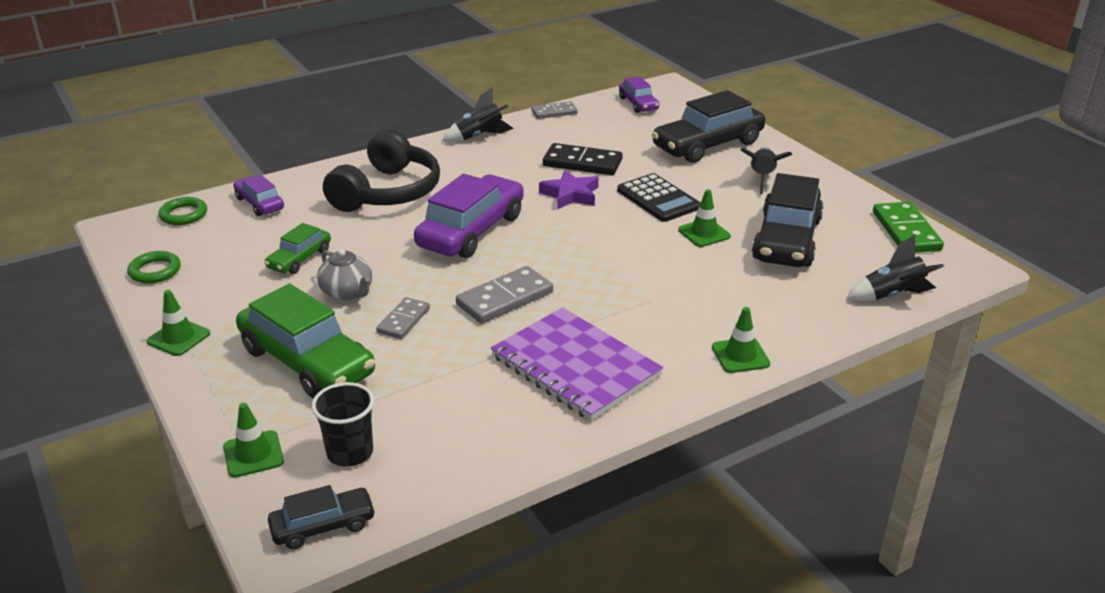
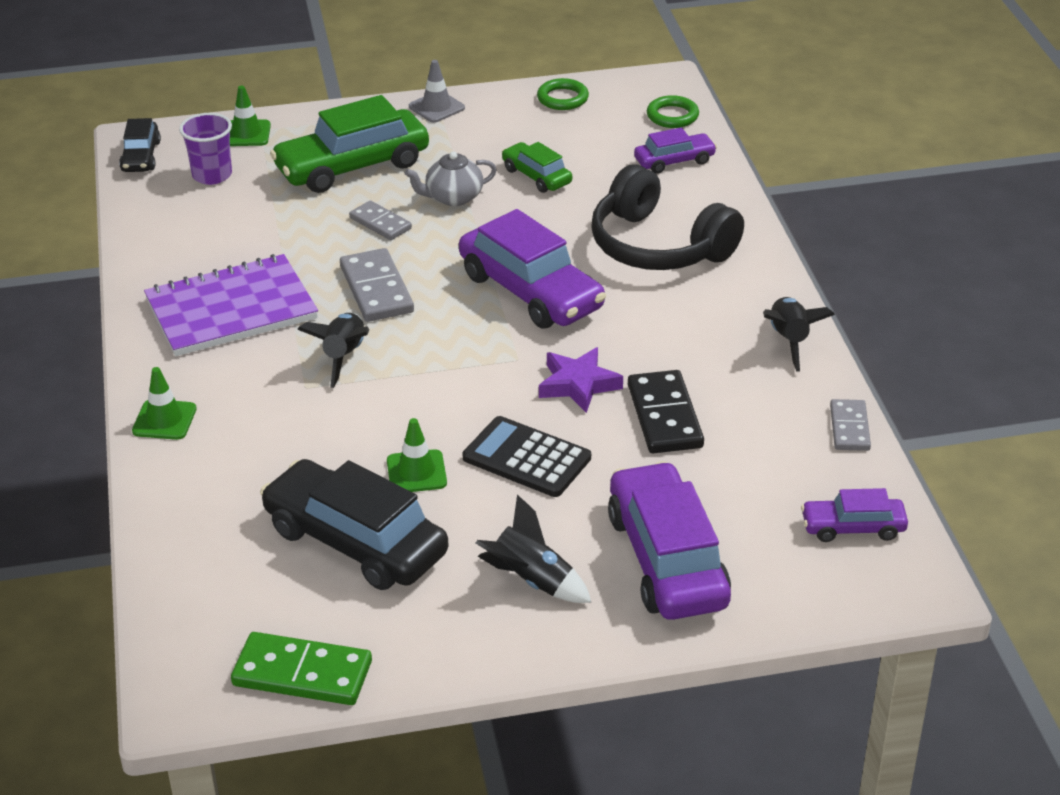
camera: 110 degrees right, 5 degrees up
(178, 338) = (436, 107): green traffic cone -> grey traffic cone
(350, 453) = (212, 175): black cup -> purple cup
(582, 163) = (665, 416): black domino -> black domino turned 45 degrees counterclockwise
(658, 199) = (526, 458): black calculator -> black calculator turned 45 degrees clockwise
(707, 145) = (667, 559): black car -> purple car
(892, 295) = (176, 586): black rocket -> black rocket (344, 357)

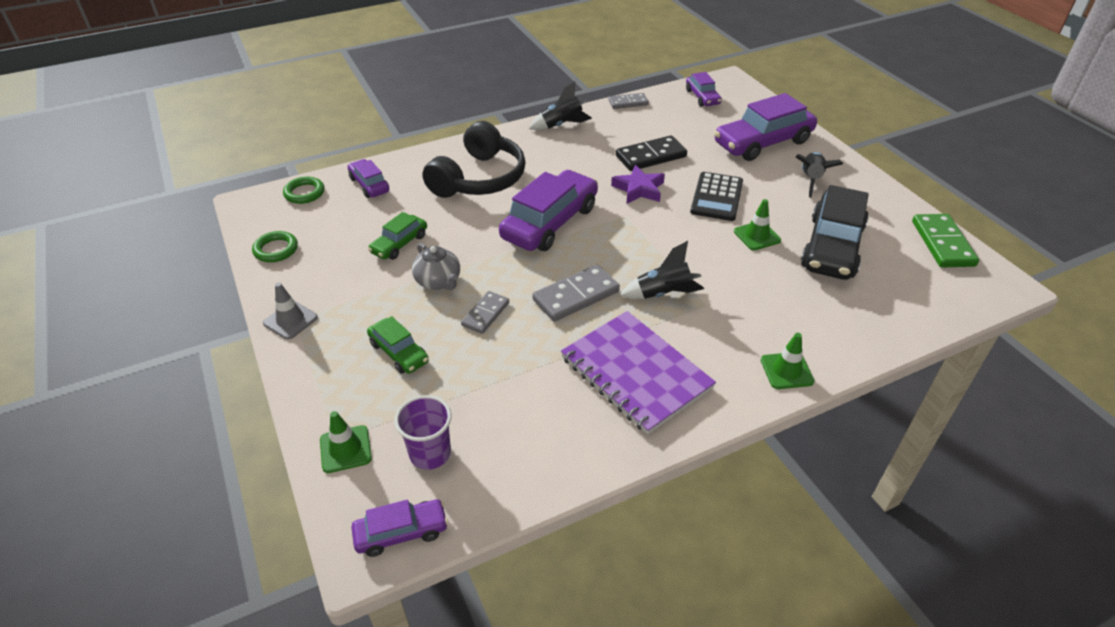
camera: 105 degrees left, 5 degrees up
(141, 156) = (401, 532): black car -> purple car
(352, 166) = (399, 352): green car -> green car, size x0.52

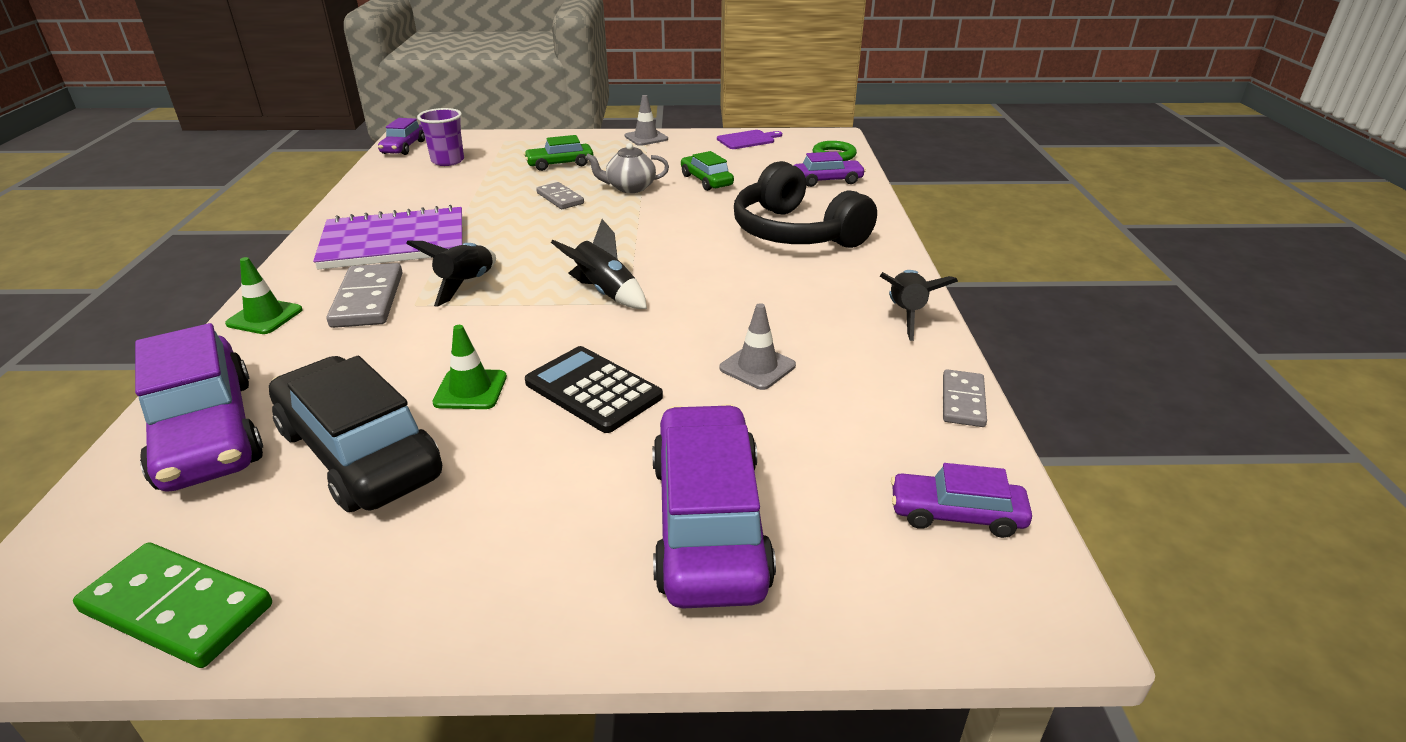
camera: 115 degrees right, 10 degrees down
(276, 249) = (747, 140): green ring -> purple cutting board
(345, 449) = (492, 141): green traffic cone -> none
(550, 222) = (665, 253): purple car -> purple car (206, 432)
(576, 296) = (528, 240): grey domino -> grey domino (368, 300)
(639, 189) = (677, 329): purple star -> none
(650, 156) = (757, 367): black domino -> grey traffic cone
(811, 180) = (532, 526): black rocket -> black rocket (605, 293)

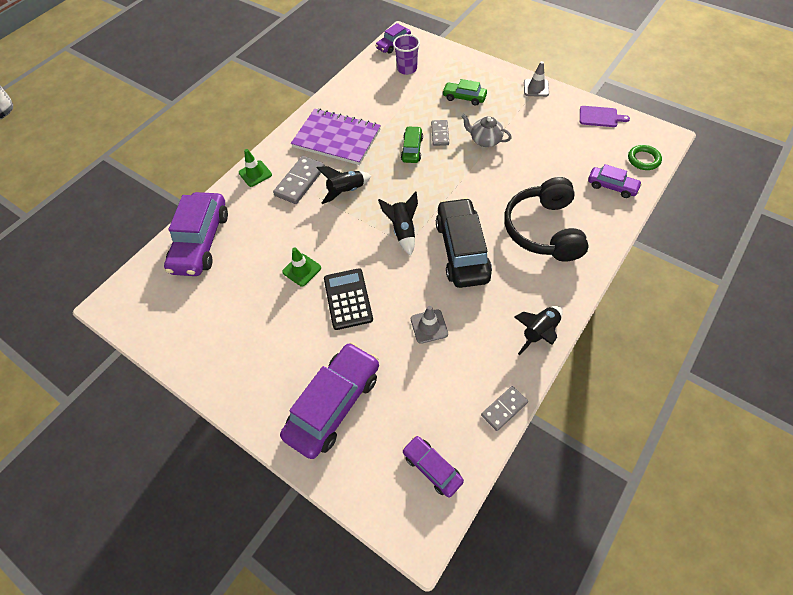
camera: 40 degrees right, 25 degrees up
(177, 609) = (154, 330): green domino -> none
(359, 452) = (242, 284): black car -> black car (462, 250)
(706, 181) = (535, 152): green car -> green car (412, 149)

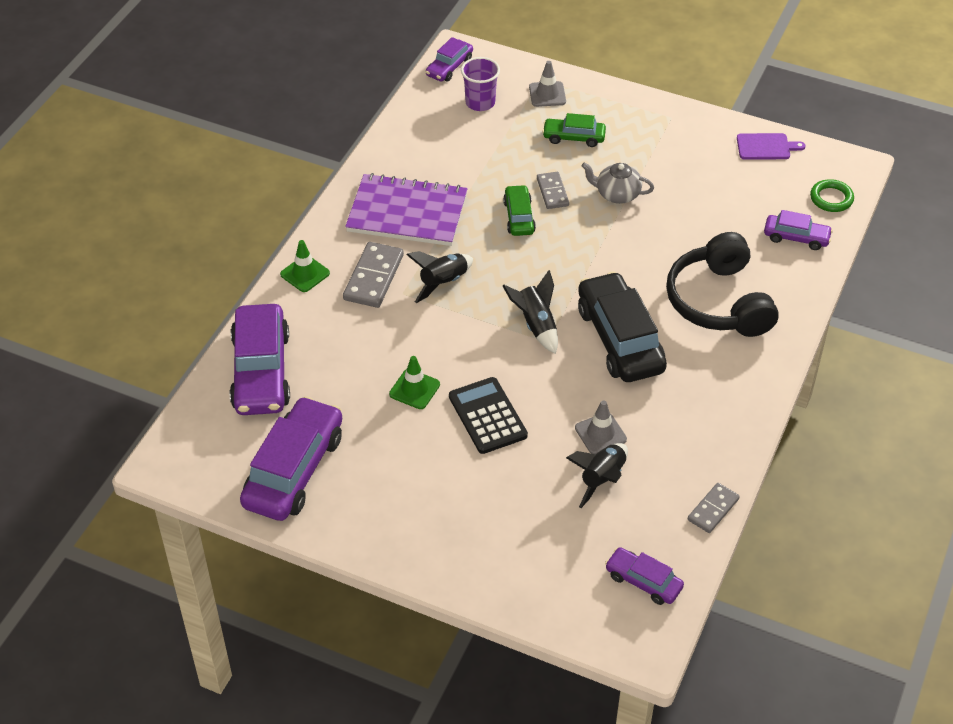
camera: 15 degrees left, 10 degrees down
(334, 404) = (506, 535): purple car -> purple car (294, 470)
(536, 88) = (671, 114): grey traffic cone -> grey traffic cone (547, 94)
(539, 332) = (737, 422): black rocket -> black rocket (602, 479)

